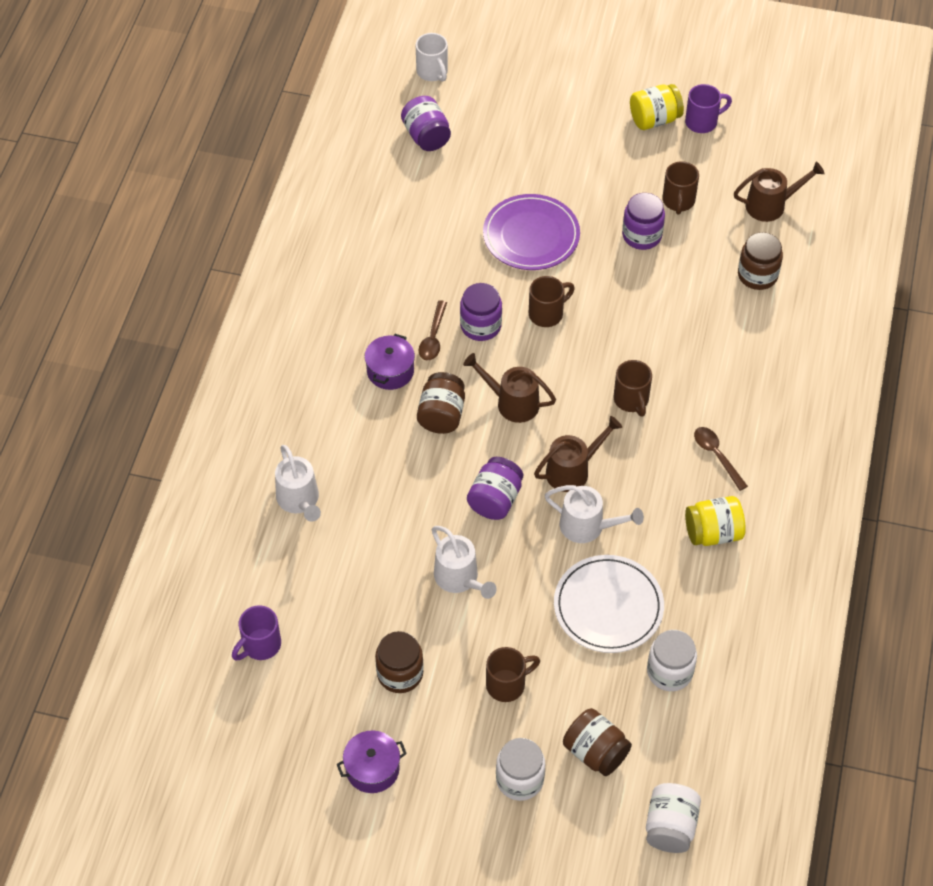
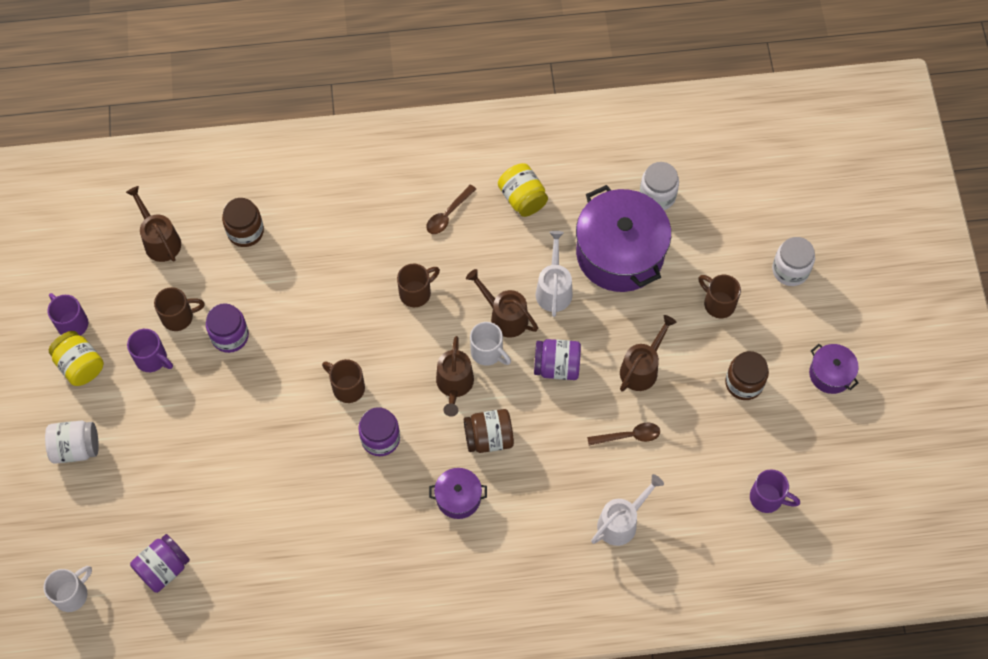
camera: 110 degrees left, 10 degrees up
(433, 337) = (408, 474): brown spoon -> brown spoon (629, 436)
(460, 579) = (642, 368): white watering can -> brown watering can
(531, 235) = (260, 430): purple plate -> none
(537, 443) = (488, 352): none -> white mug
(595, 752) = (745, 226): brown jar -> none
(608, 606) = (620, 253): white plate -> purple pot
(640, 172) = (152, 359): none -> purple mug
(670, 827) = (779, 162): white jar -> white jar (76, 448)

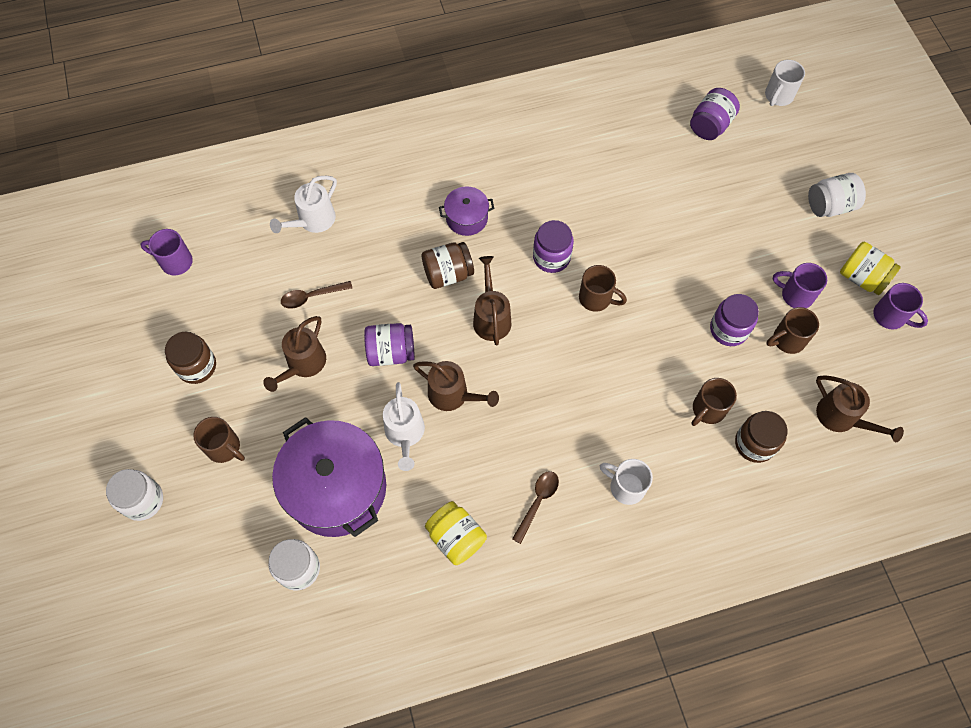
camera: 170 degrees right, 0 degrees up
(416, 292) = (551, 405): brown mug -> brown mug (708, 410)
(488, 352) = (464, 355): white mug -> white mug (625, 487)
(830, 374) = (105, 390): purple pot -> none

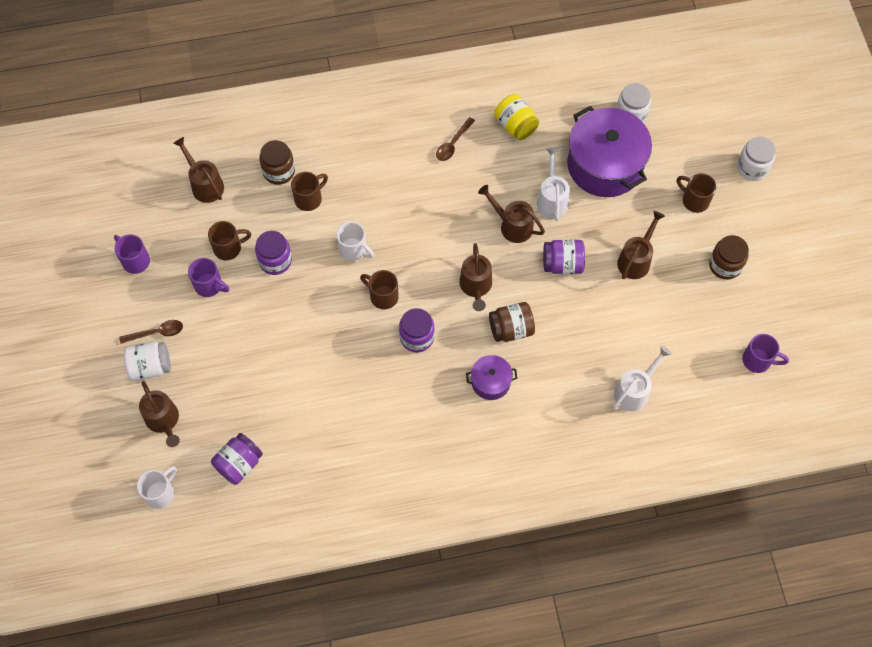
camera: 175 degrees left, 0 degrees up
(311, 297) = (632, 317): brown spoon -> brown spoon (156, 333)
(625, 487) = (385, 149): white mug -> white mug (354, 250)
(797, 157) = (164, 421): none -> brown watering can
(862, 278) = (146, 296): yellow jar -> none

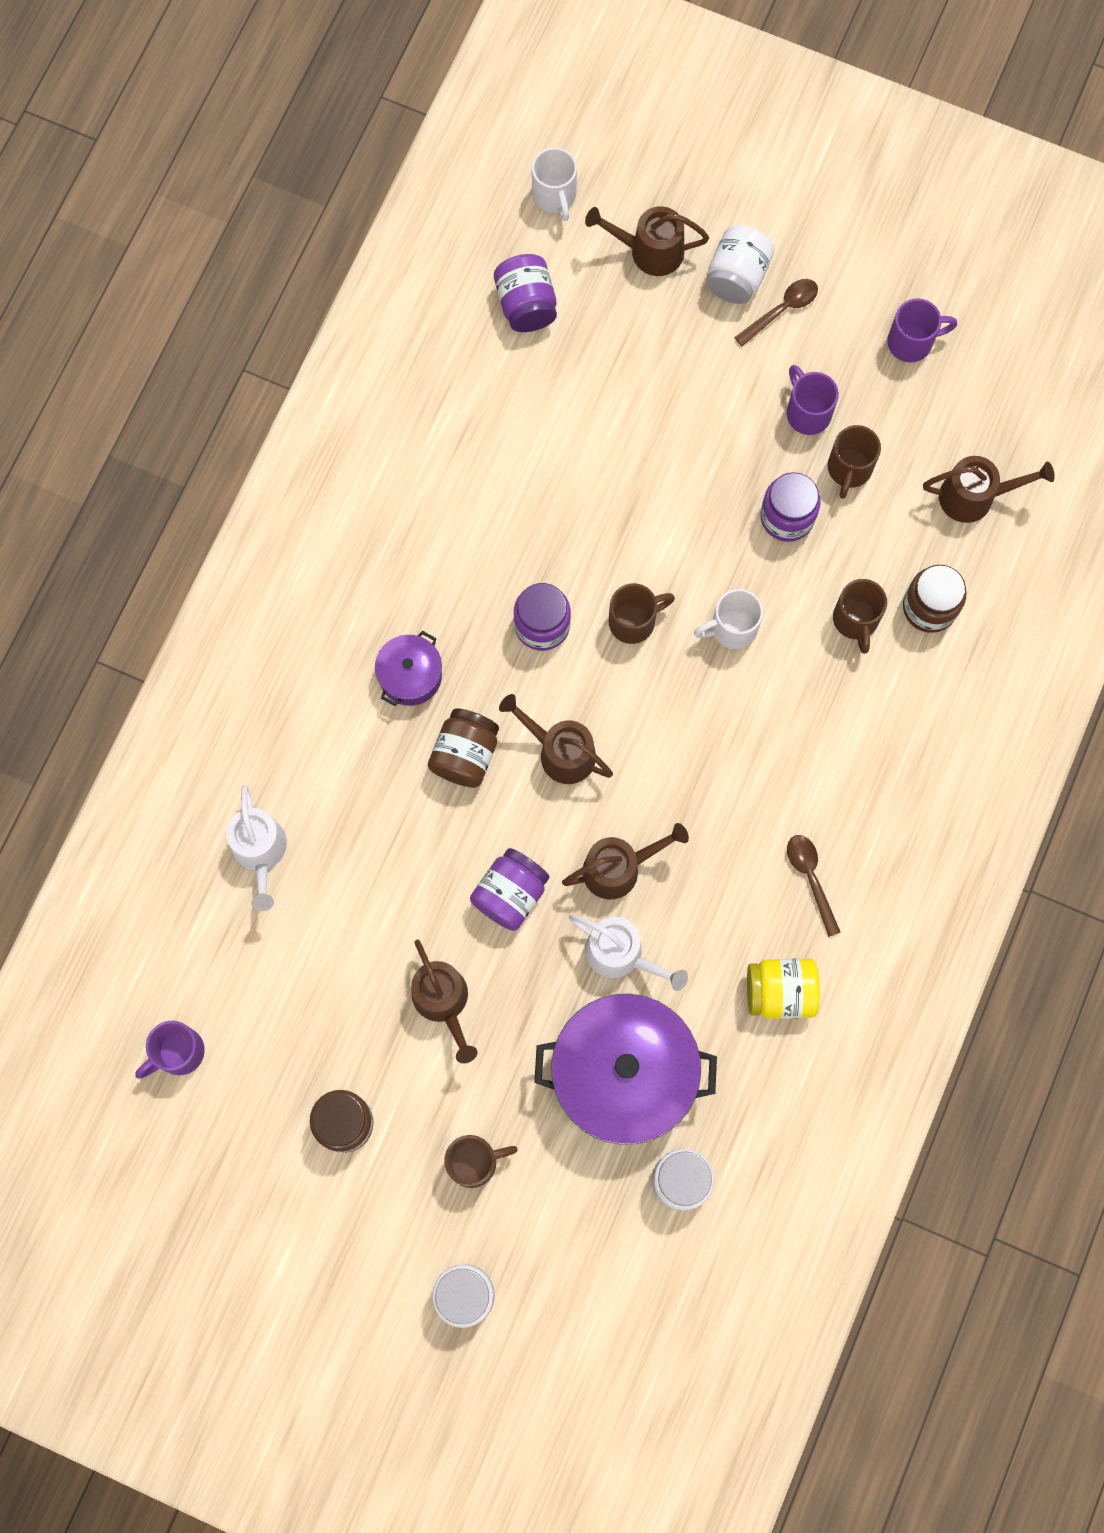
camera: 125 degrees right, 10 degrees up
(156, 333) = (782, 310): brown spoon -> brown spoon turned 150 degrees counterclockwise
(209, 285) = (807, 412): purple mug -> purple mug turned 90 degrees clockwise

